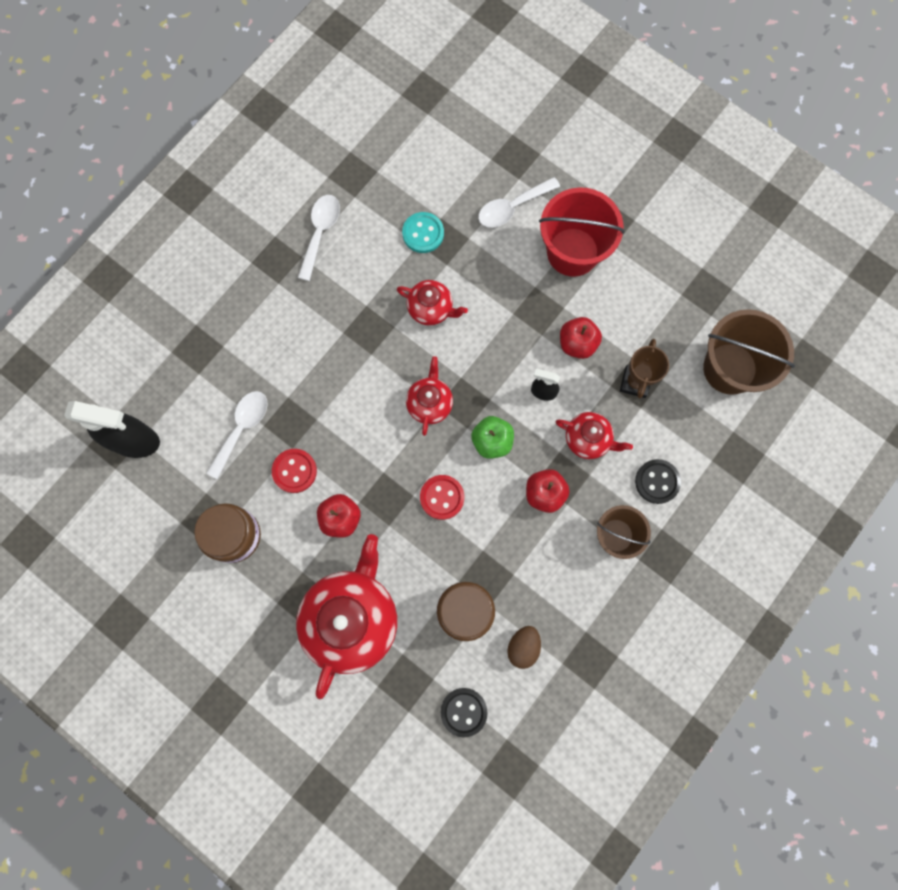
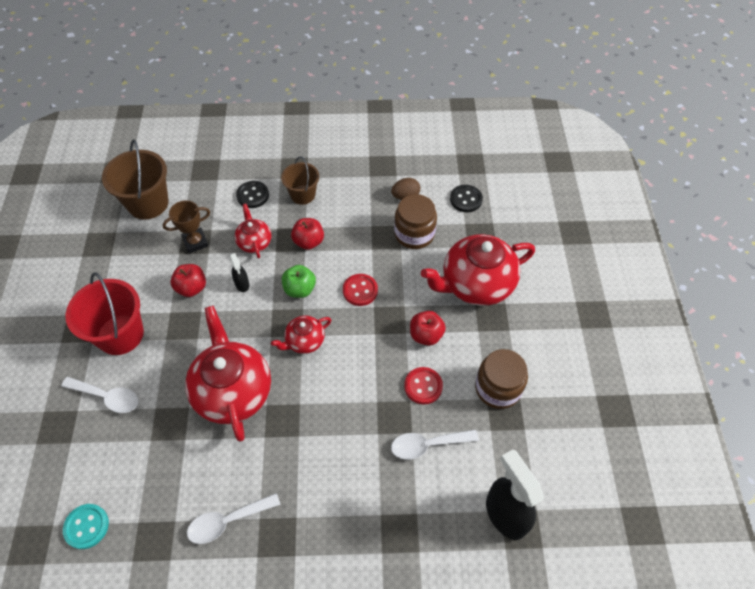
camera: 130 degrees left, 20 degrees down
(423, 233) = (173, 442): turquoise button -> turquoise button (86, 526)
(431, 309) = (233, 391): red teapot -> red teapot, size x1.98

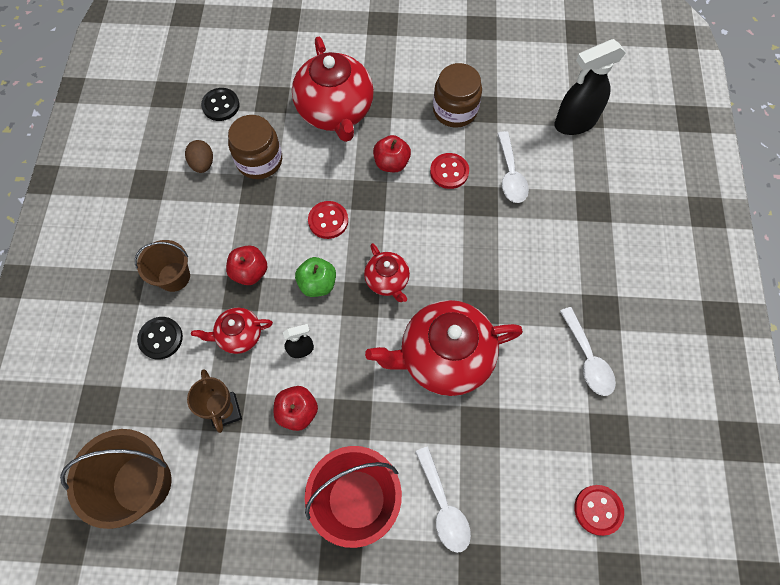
camera: 85 degrees left, 10 degrees up
(86, 526) = (598, 510): turquoise button -> red button
(107, 397) = (443, 506): white spoon -> white spoon turned 135 degrees clockwise

